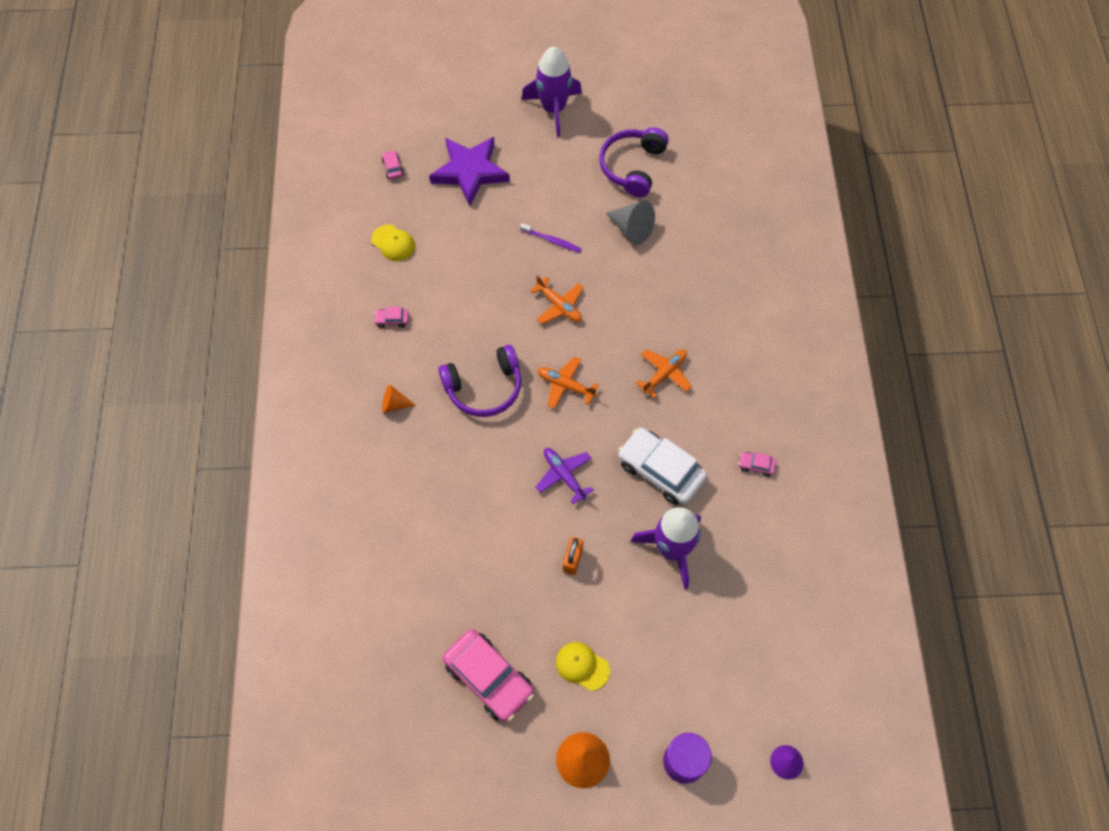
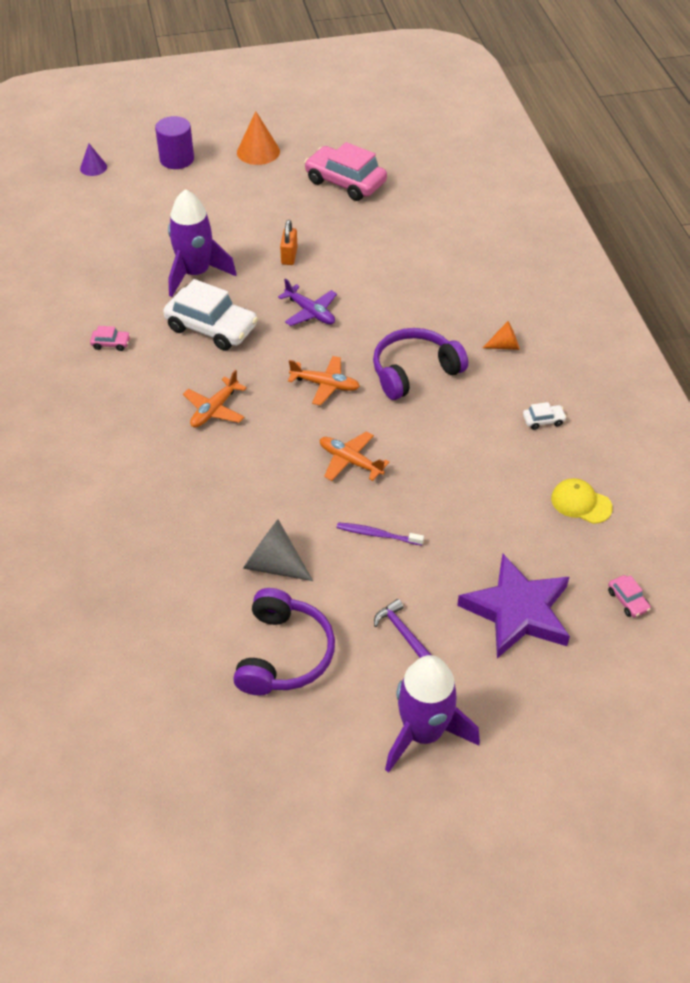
camera: 170 degrees right, 15 degrees down
(392, 320) = (543, 420): pink car -> white car
(551, 169) = (402, 632): none -> purple hammer
(582, 666) = (268, 197): yellow cap -> none

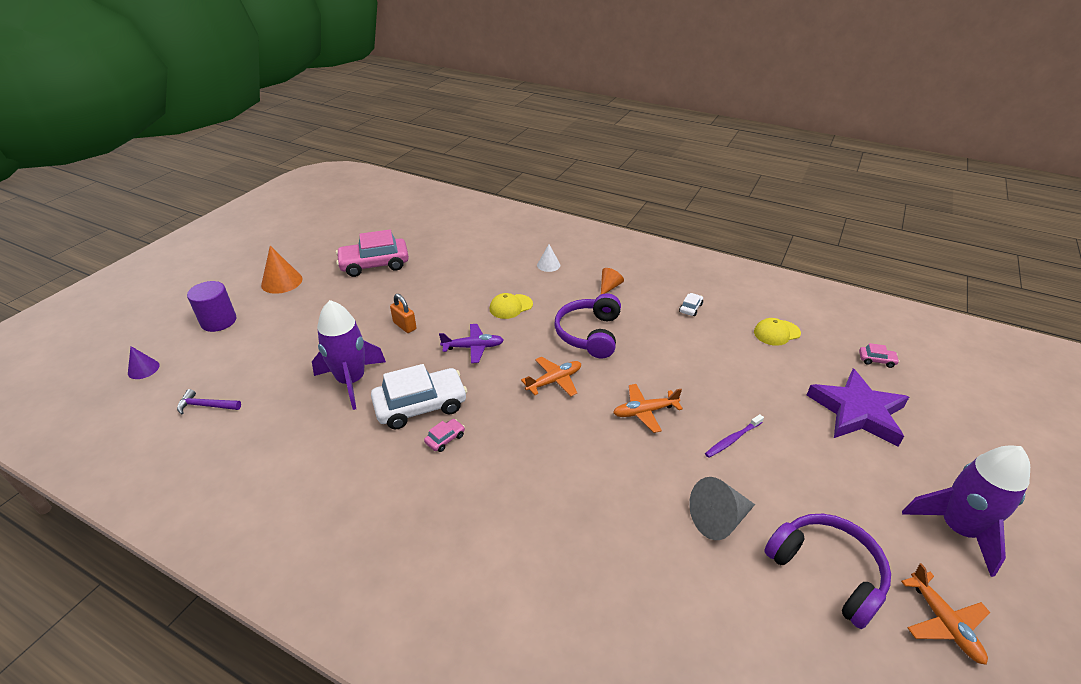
camera: 50 degrees left, 10 degrees down
(111, 343) = (356, 478): pink car -> pink car (445, 439)
(214, 410) = (511, 456): orange plane -> orange plane (943, 623)
(391, 300) = (510, 306): none -> yellow cap
(402, 632) = (844, 482): purple hammer -> purple hammer (206, 406)
(487, 285) = (548, 265): none -> white cone

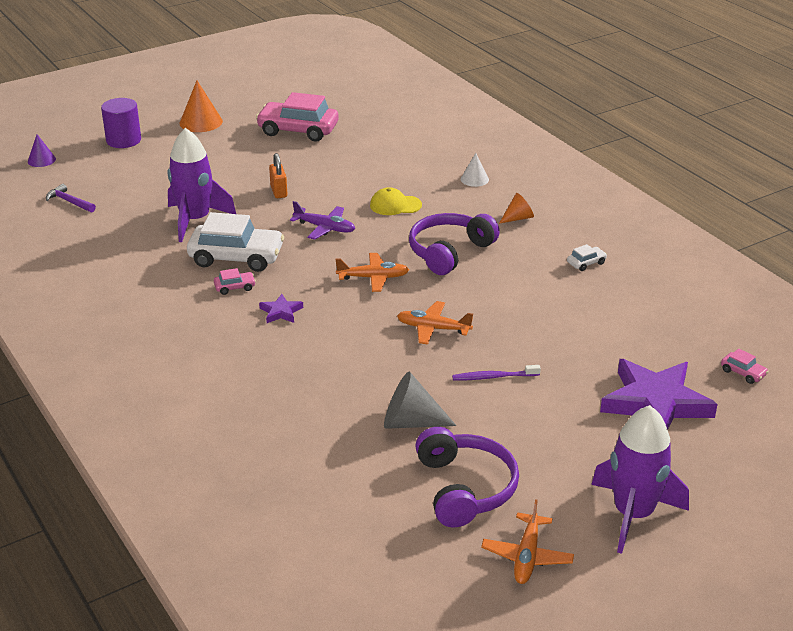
camera: 30 degrees right, 5 degrees down
(508, 448) = (281, 312): none -> purple star
(776, 333) = (657, 313): yellow cap -> none

